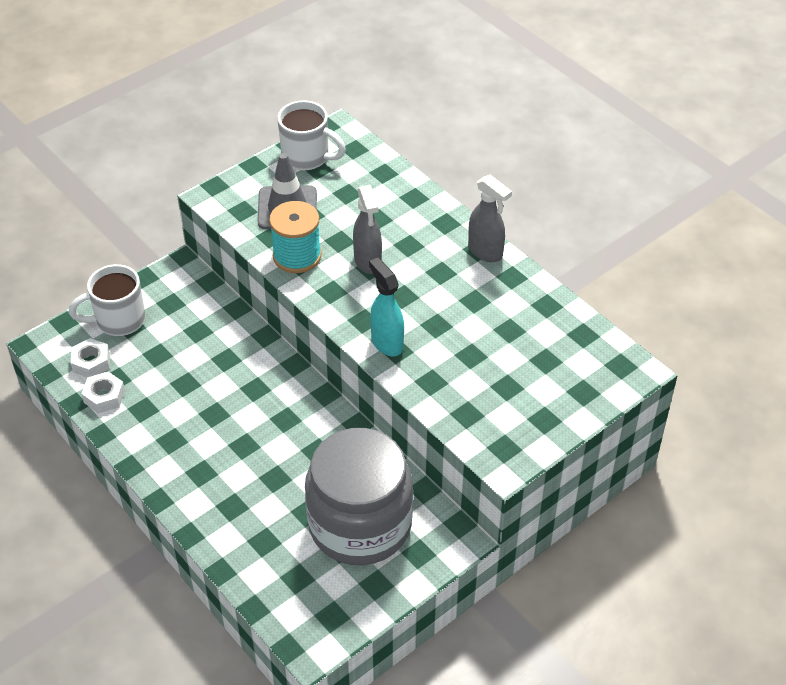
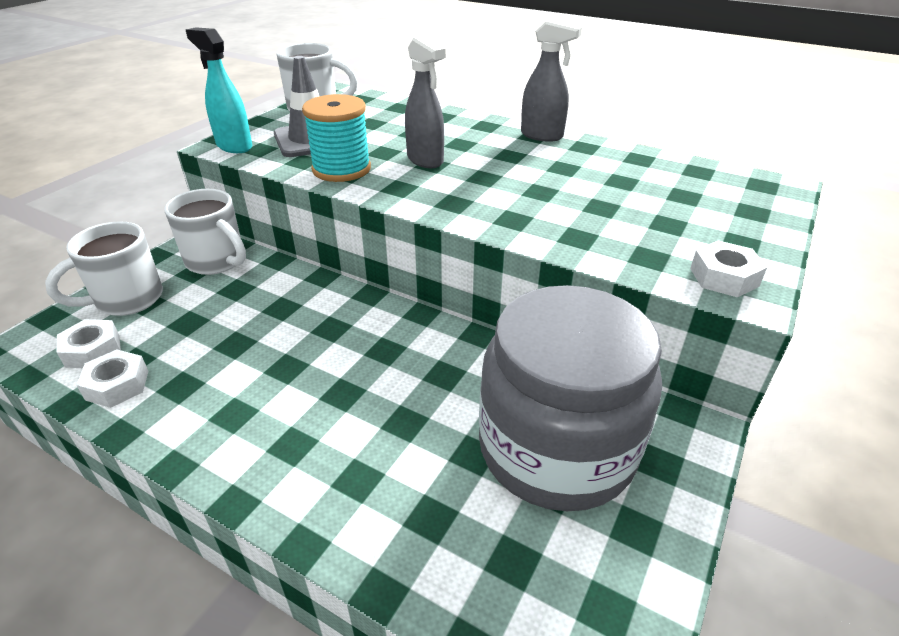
camera: 20 degrees left, 10 degrees down
(190, 297) = (217, 261): none -> white mug
(387, 342) = (496, 215): turquoise spray bottle -> turquoise spray bottle (234, 146)
(502, 446) = (724, 277): none -> white nut

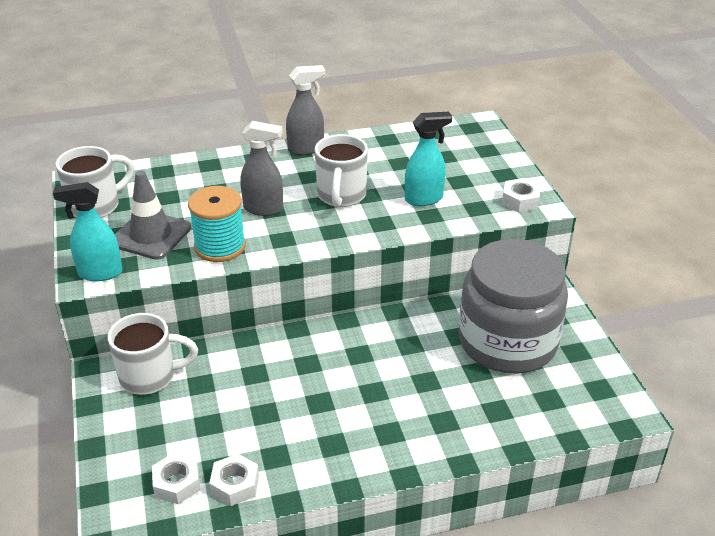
camera: 45 degrees left, 0 degrees up
(126, 300) = (134, 443): white mug -> white mug (341, 196)
(596, 220) = (424, 199): none -> turquoise spray bottle

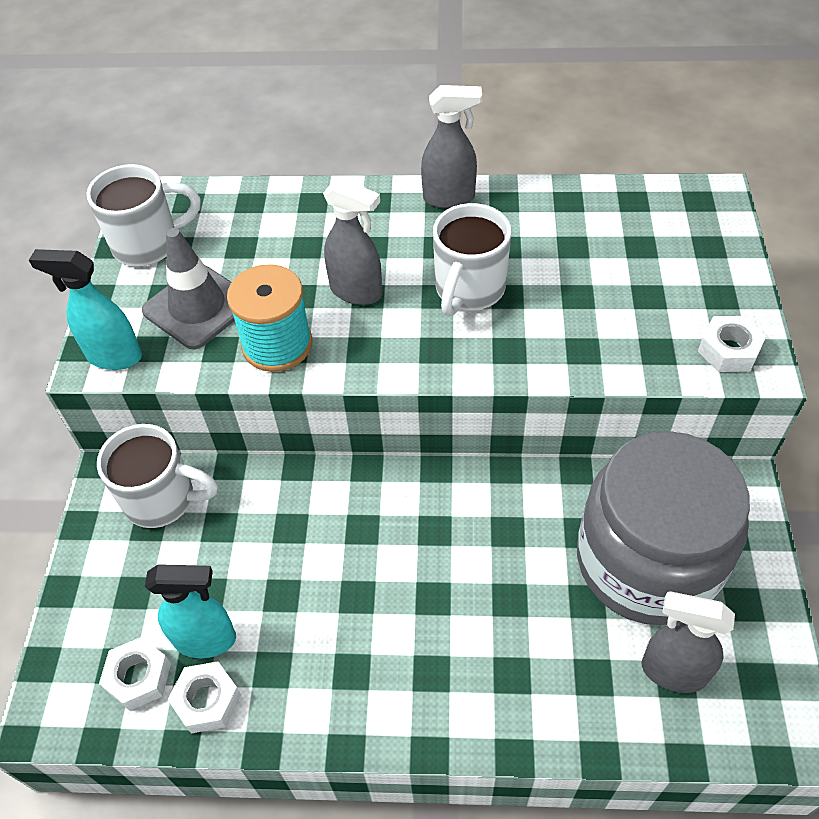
camera: 20 degrees right, 15 degrees up
(424, 199) = (585, 318): turquoise spray bottle -> turquoise spray bottle (206, 639)
(546, 396) = (673, 671): none -> grey spray bottle

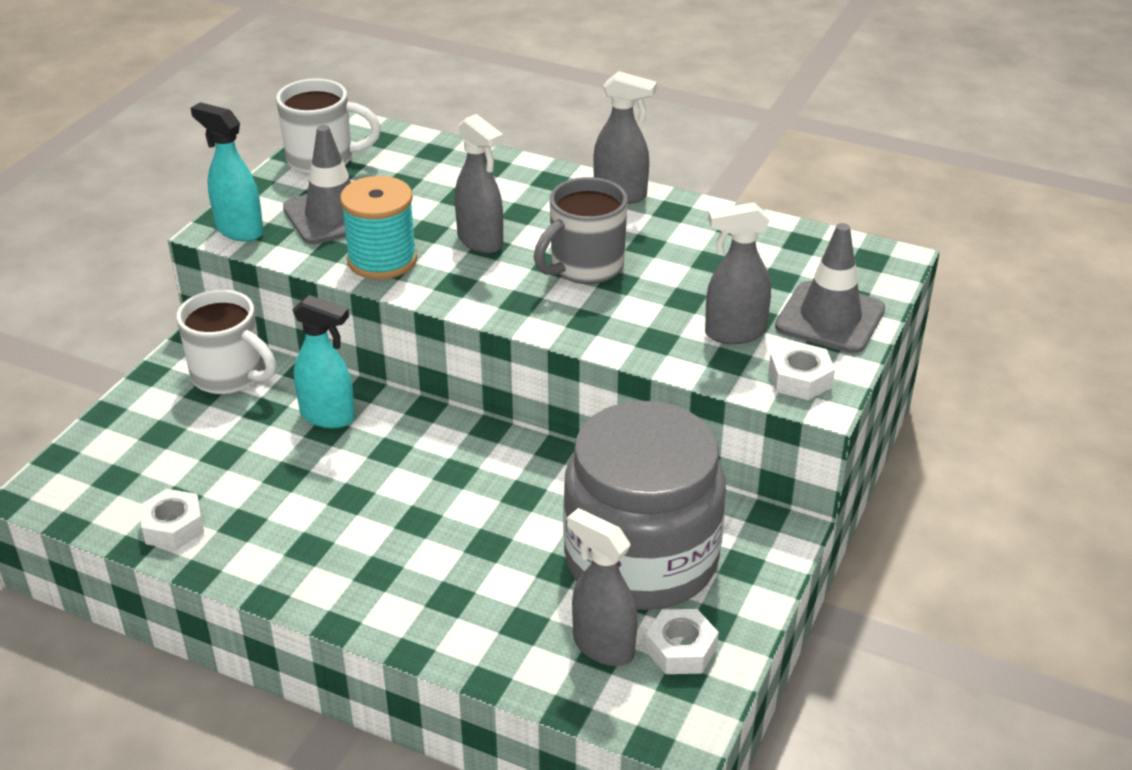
camera: 20 degrees right, 15 degrees down
(138, 677) = (128, 492): white nut -> white nut (681, 649)
(206, 639) = (200, 485): turquoise spray bottle -> turquoise spray bottle (328, 416)
(469, 290) = (584, 268): white mug -> grey mug
(642, 319) = (734, 333): none -> grey spray bottle
(709, 275) = (830, 318): none -> grey traffic cone

